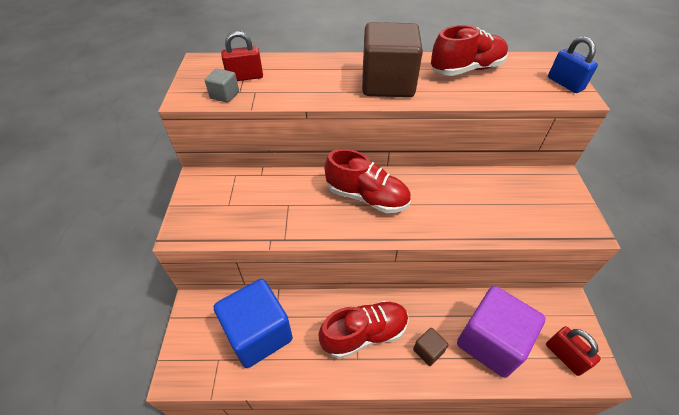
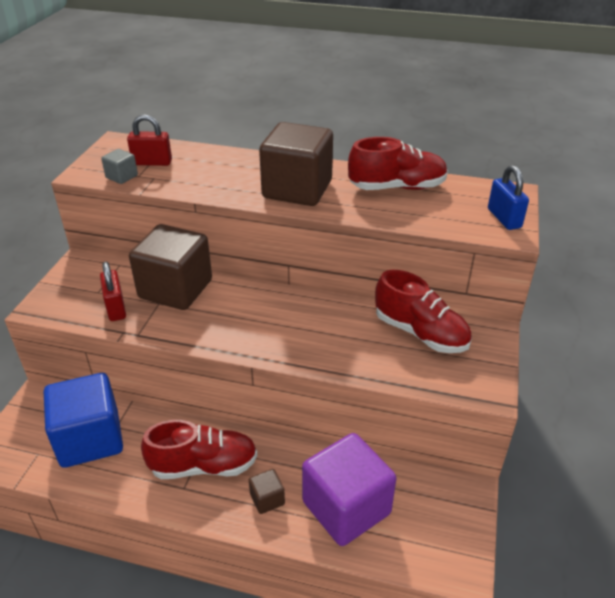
camera: 15 degrees right, 10 degrees down
(296, 189) = (175, 289): none -> brown cube
(367, 197) = (247, 311): red shoe -> red shoe (420, 333)
(564, 356) = (429, 544): red padlock -> red padlock (116, 308)

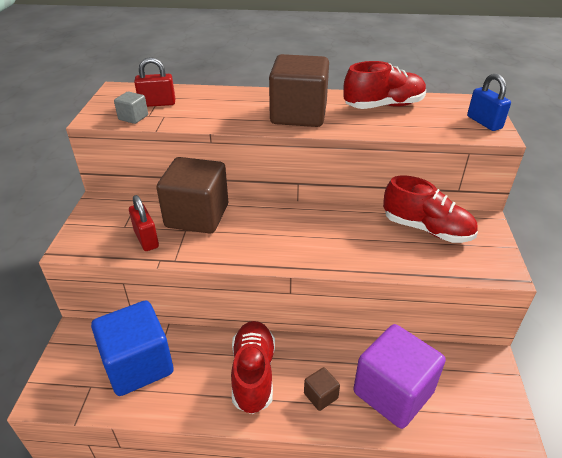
camera: 10 degrees left, 0 degrees up
(204, 465) = (253, 373): red shoe -> red shoe turned 75 degrees counterclockwise

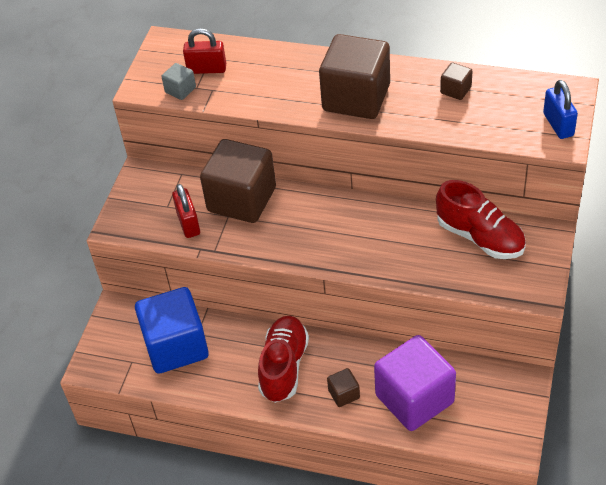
camera: 15 degrees right, 10 degrees up
(383, 106) = (455, 90): red shoe -> brown cube

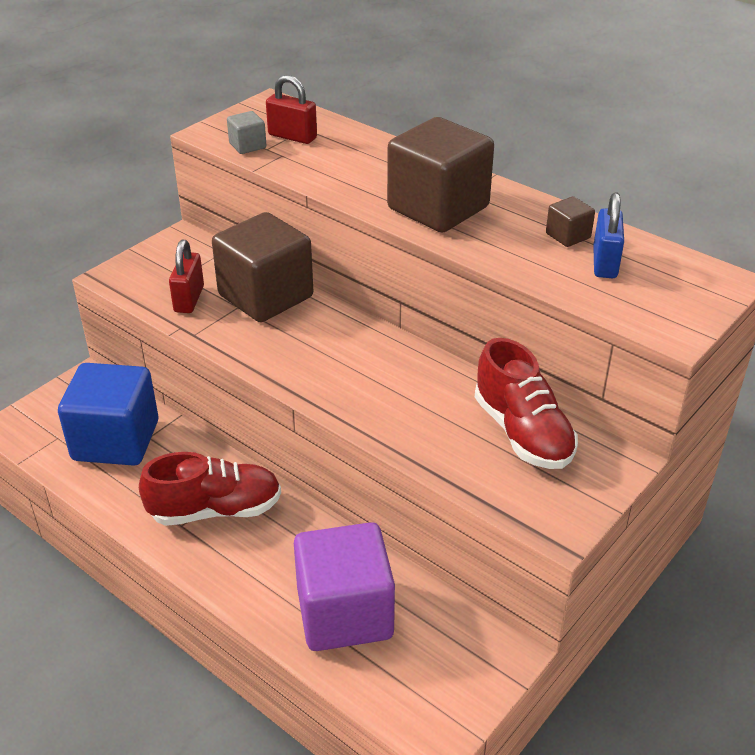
camera: 20 degrees right, 10 degrees down
(284, 366) = (215, 510): red shoe -> red shoe turned 45 degrees clockwise
(344, 394) = (262, 570): brown cube -> none
(558, 125) = (681, 310): blue padlock -> blue padlock (604, 263)

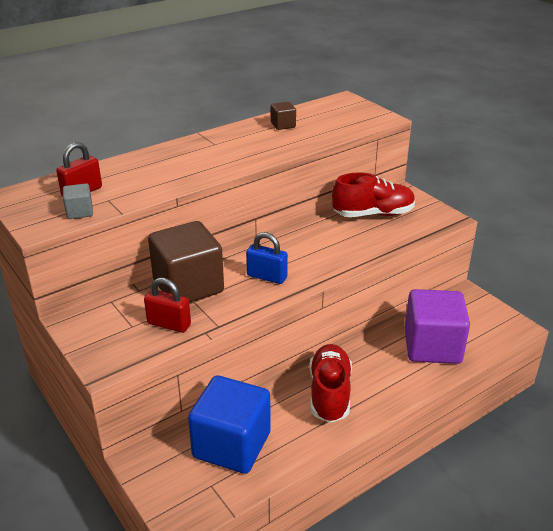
camera: 75 degrees left, 5 degrees down
(438, 208) = (228, 155): brown cube -> none
(604, 263) = (315, 121): blue padlock -> blue padlock (267, 277)

